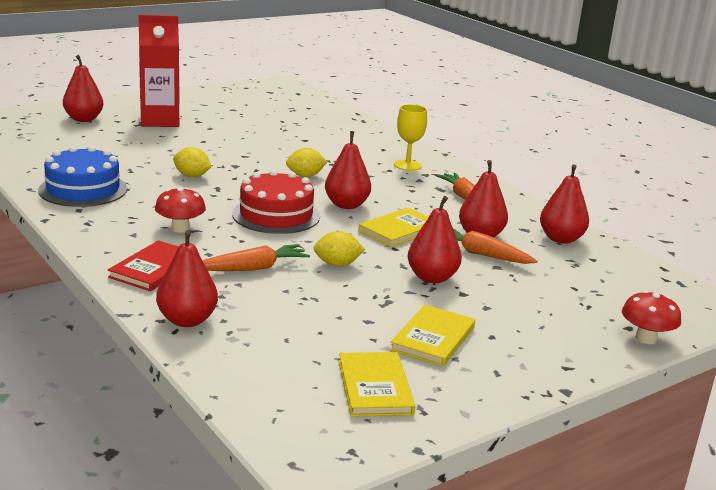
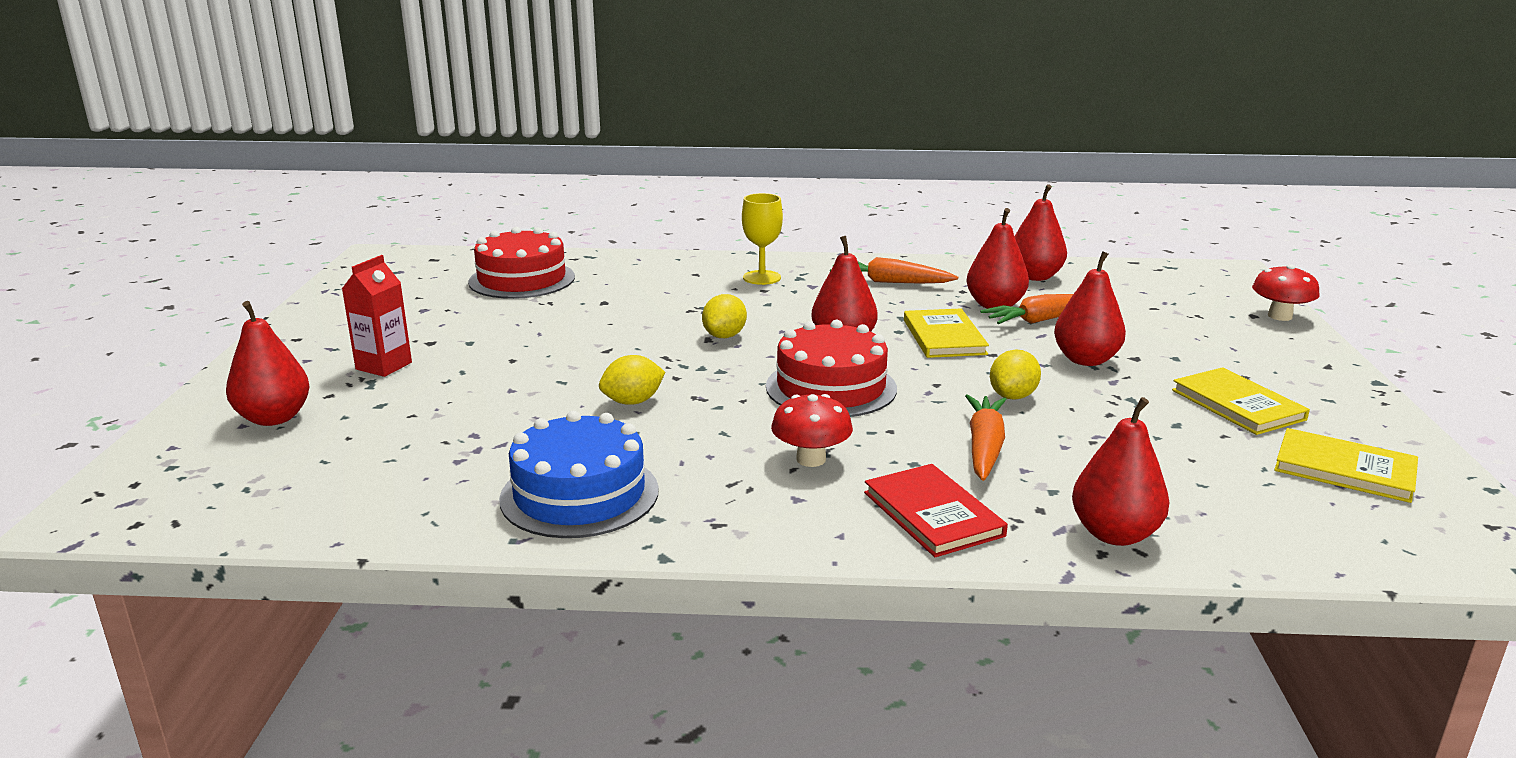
camera: 50 degrees left, 0 degrees up
(160, 121) = (384, 366): red carton -> red carton, size x0.59
(304, 116) = (522, 279): none -> red cake

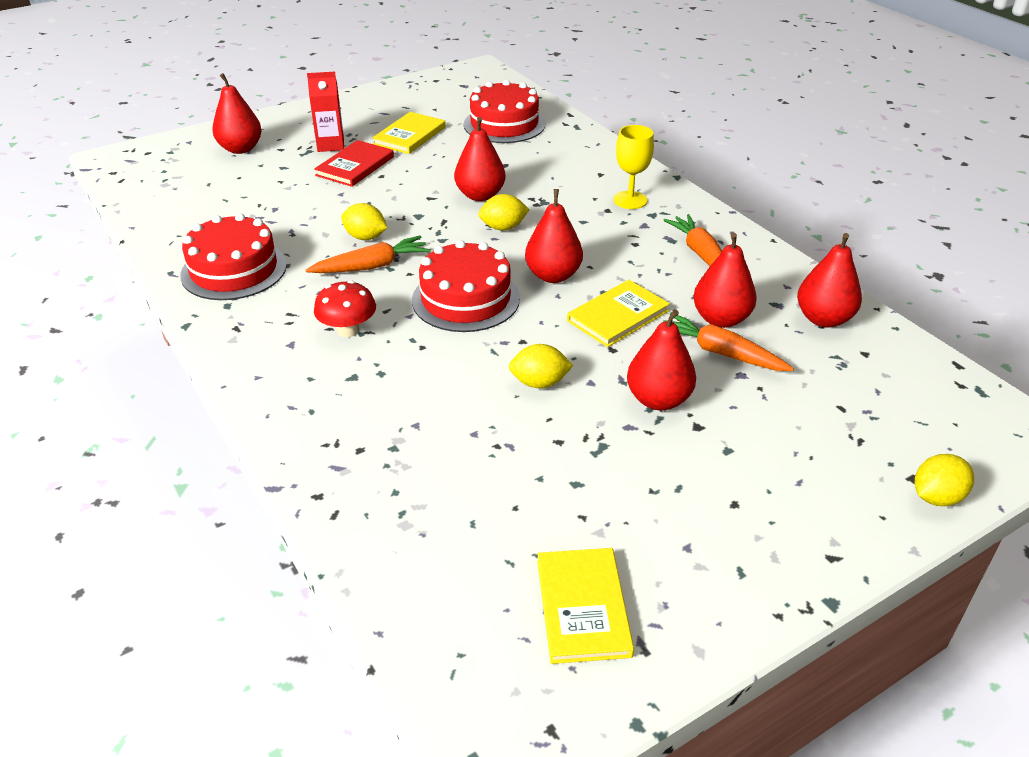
camera: 55 degrees right, 15 degrees up
(579, 494) = (234, 270): blue cake -> red cake
(933, 514) = (314, 404): red book -> red book (355, 166)
(984, 447) = (435, 396): orange carrot -> orange carrot (372, 266)
(1114, 534) = (350, 495): red pear -> red pear (480, 195)
(1237, 405) = (658, 512): yellow book -> yellow book (409, 135)
(1279, 316) = (936, 497): red mushroom -> yellow lemon

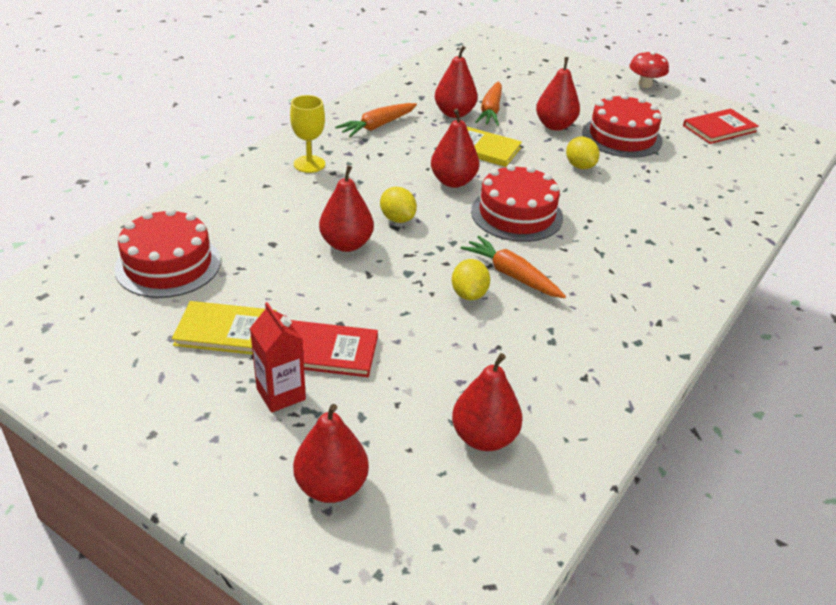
camera: 115 degrees left, 0 degrees up
(234, 270) = (587, 362): red cake -> red cake (622, 137)
(348, 330) = (604, 260): red mushroom -> red mushroom (645, 84)
(583, 607) = (719, 128): yellow book -> red book
(823, 319) = (426, 82): red pear -> red pear (484, 437)
(936, 497) = (553, 55): yellow lemon -> none

